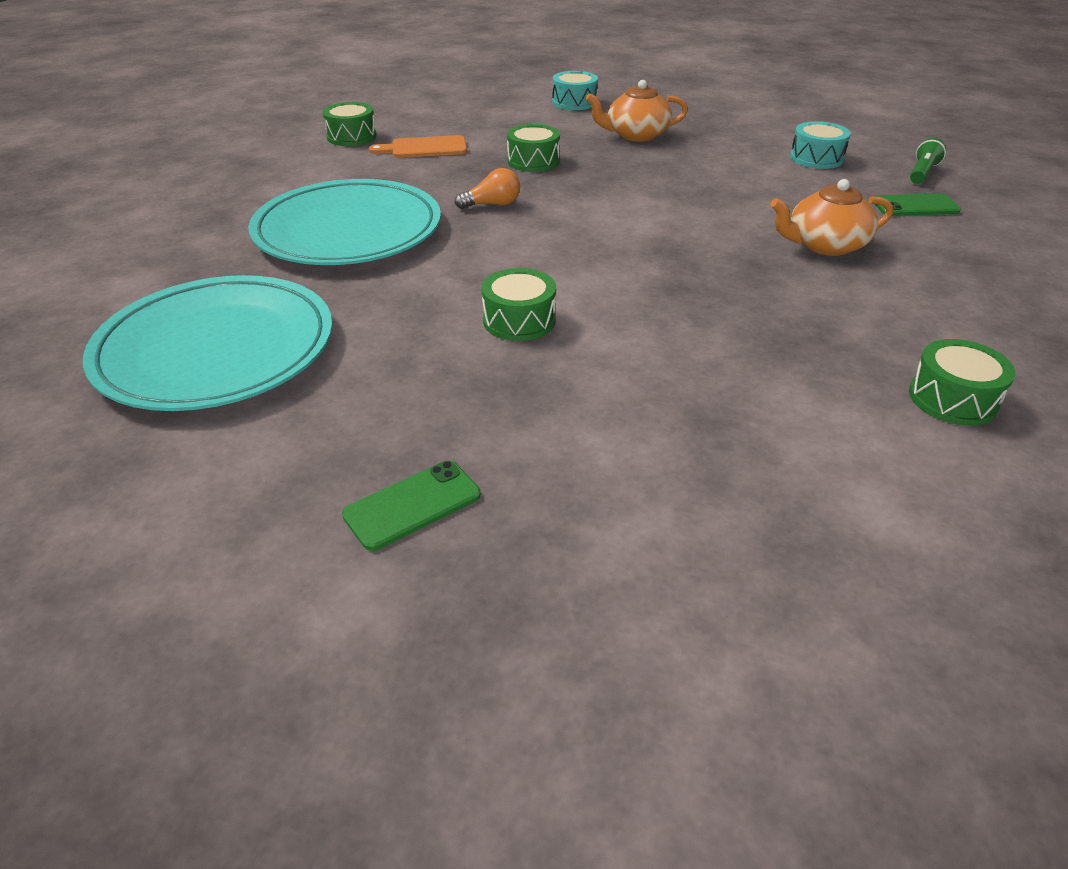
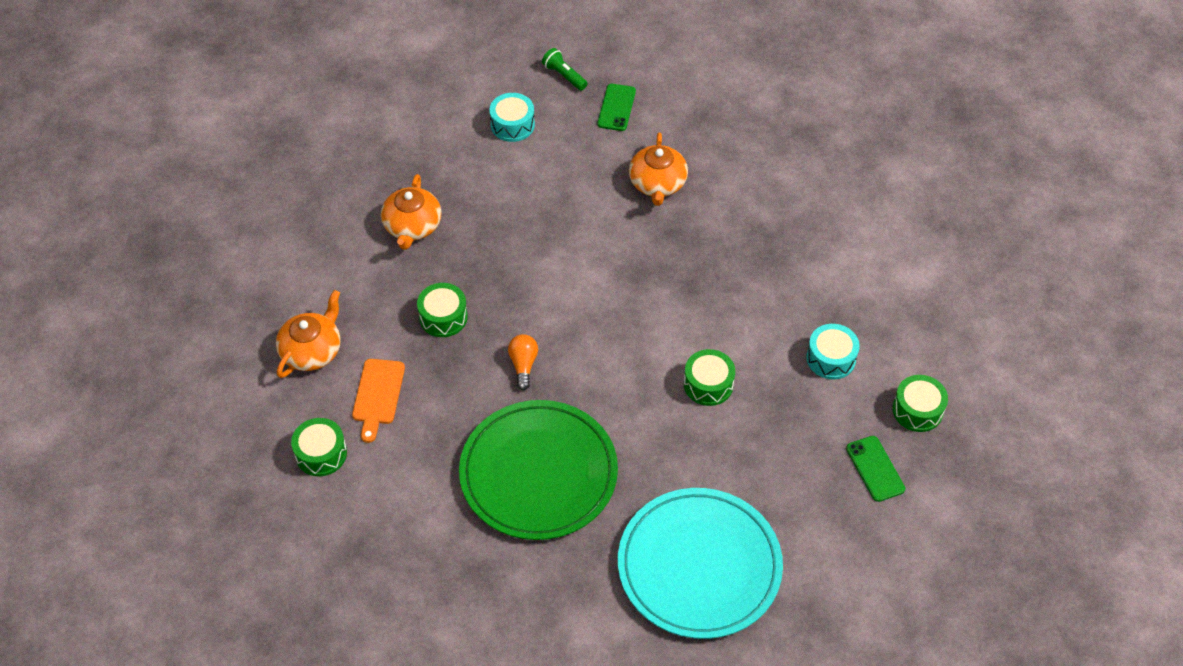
camera: 75 degrees left, 15 degrees up
(348, 230) = (538, 473): turquoise plate -> green plate
(464, 119) = (312, 350): none -> orange teapot
(574, 102) = (305, 249): turquoise drum -> turquoise drum (831, 358)
(952, 399) = (839, 205): green drum -> green drum (917, 410)

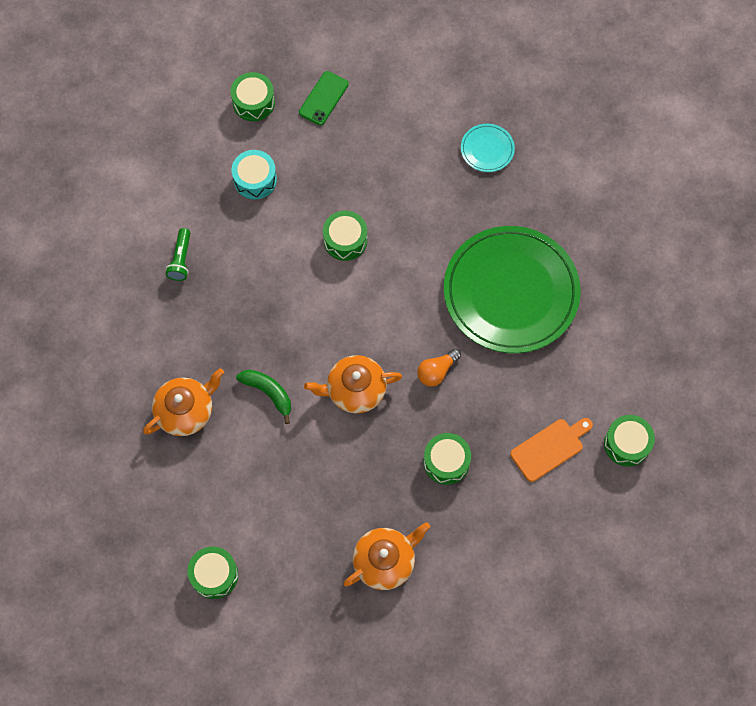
camera: 130 degrees left, 15 degrees up
(312, 350) = (557, 529): orange teapot -> orange teapot (355, 390)
(512, 125) = (214, 575): turquoise drum -> green drum
(564, 75) = (122, 580): green flashlight -> green flashlight (181, 259)
(616, 107) = (126, 506): green phone -> none
(620, 242) = (268, 393): none -> green banana
(699, 566) = (487, 149): turquoise plate -> turquoise plate, size x0.41

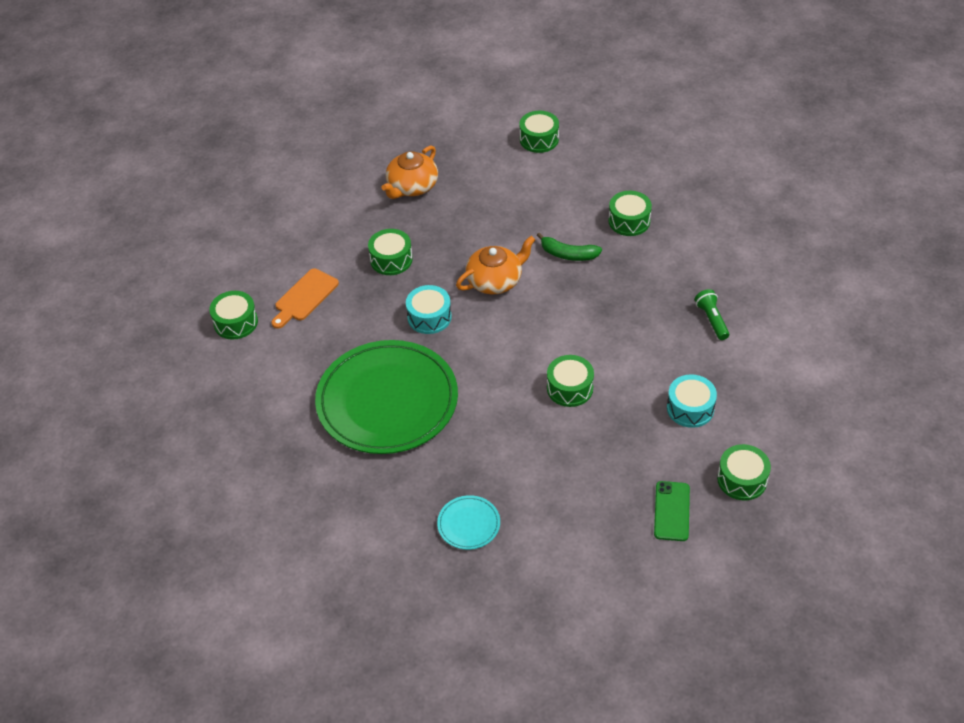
camera: 160 degrees right, 20 degrees down
(186, 410) = (629, 221): orange teapot -> green drum
(437, 371) = (429, 317): orange light bulb -> turquoise drum

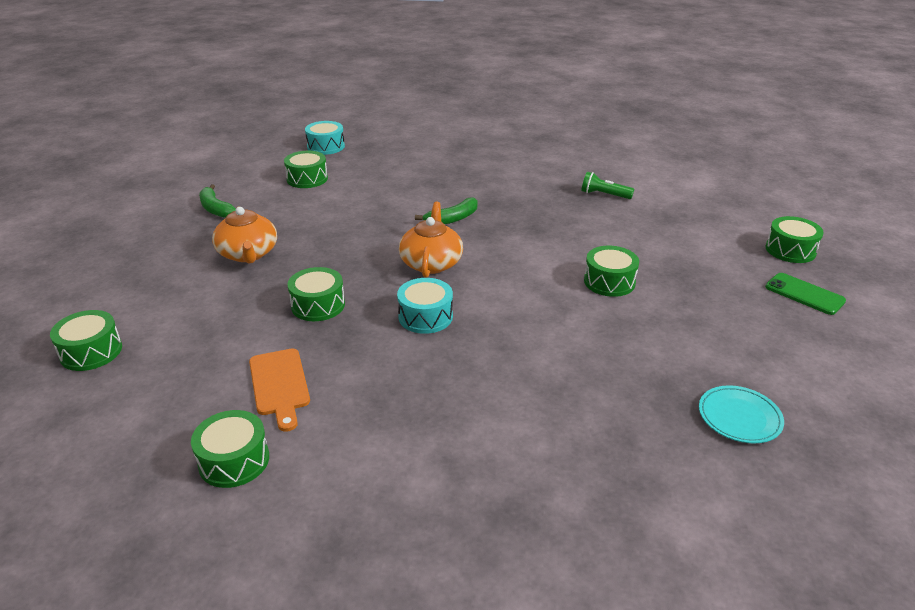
camera: 55 degrees left, 15 degrees down
(387, 401) = (507, 395): green plate -> none
(447, 128) = (216, 209): none -> green banana
(629, 221) = (456, 182): green drum -> green drum (91, 352)
(690, 408) = (690, 239): turquoise drum -> turquoise drum (326, 146)

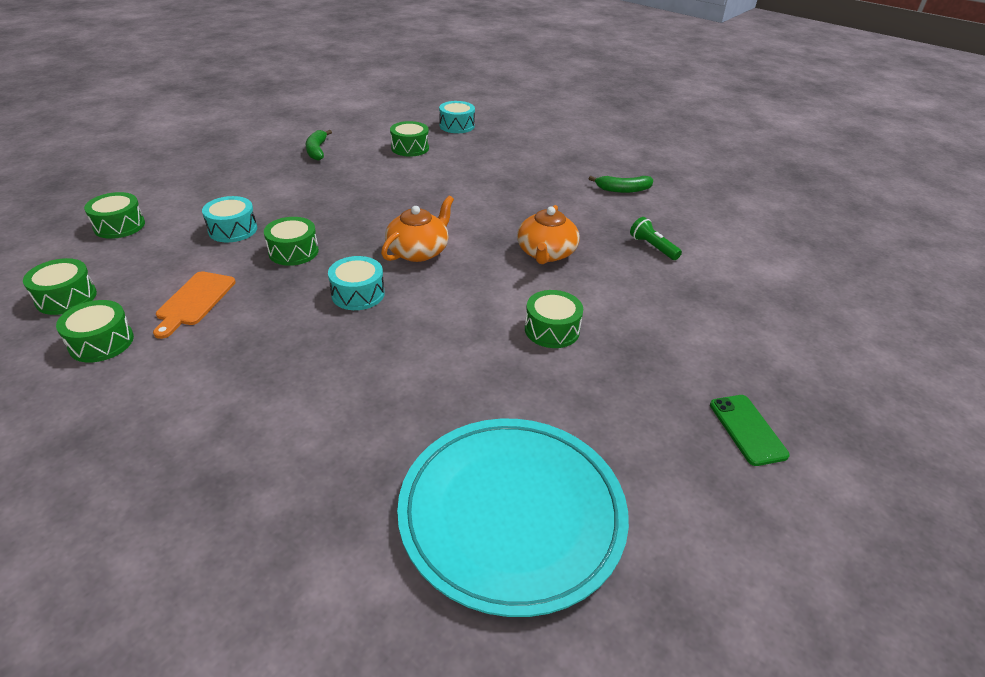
camera: 30 degrees right, 5 degrees up
(228, 309) = (233, 229): none -> turquoise drum
(248, 254) = (296, 193): orange teapot -> orange teapot (546, 253)
(452, 219) = (483, 220): green banana -> green banana (623, 190)
(739, 417) = (512, 514): turquoise plate -> turquoise plate, size x2.43
(790, 250) = (792, 377): green drum -> green drum (66, 297)

